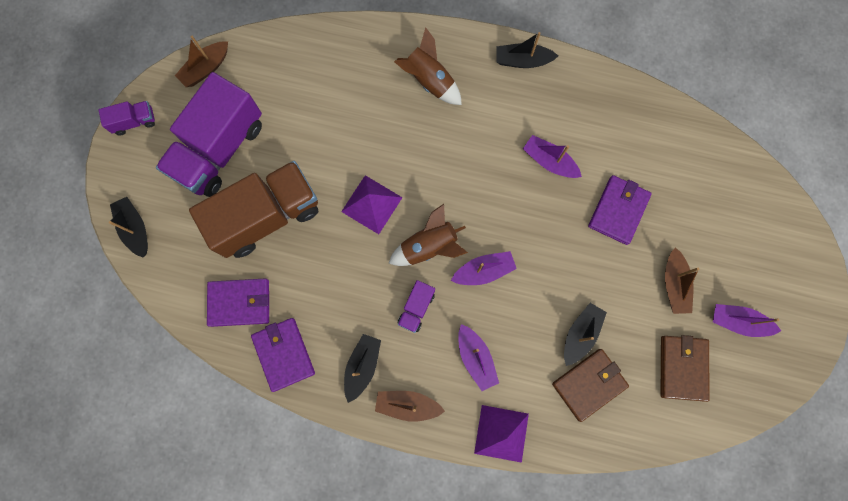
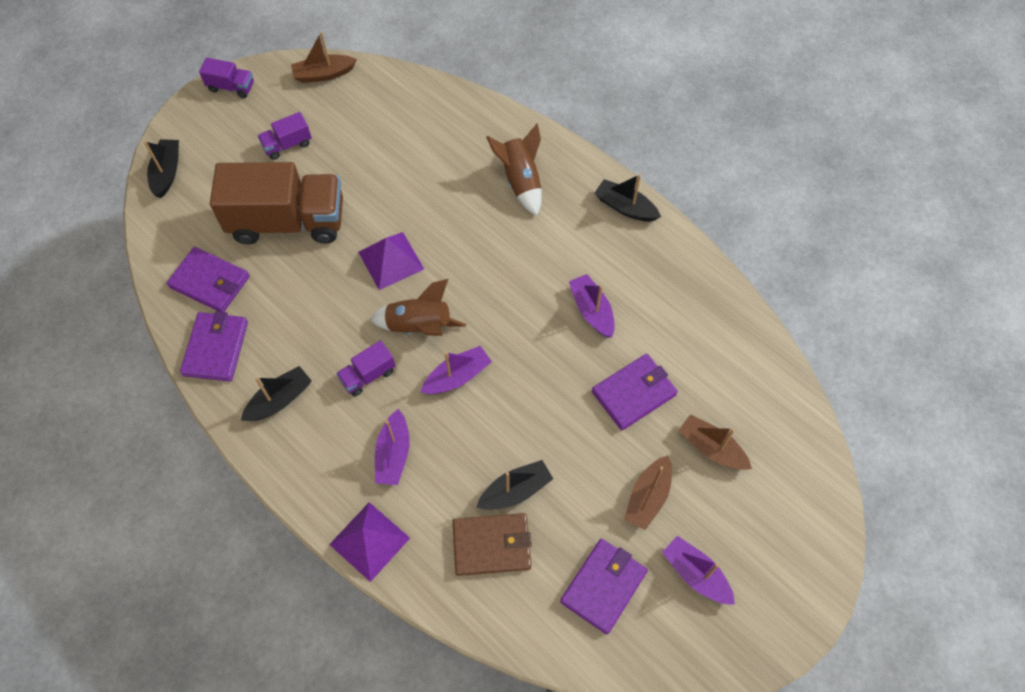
camera: 30 degrees right, 15 degrees down
(220, 149) = (287, 145): purple truck -> purple truck, size x0.43
(408, 405) = (297, 460): brown boat -> brown boat (711, 448)
(483, 271) = (457, 377): purple boat -> purple boat turned 45 degrees counterclockwise
(682, 367) = (603, 586): brown wallet -> purple wallet

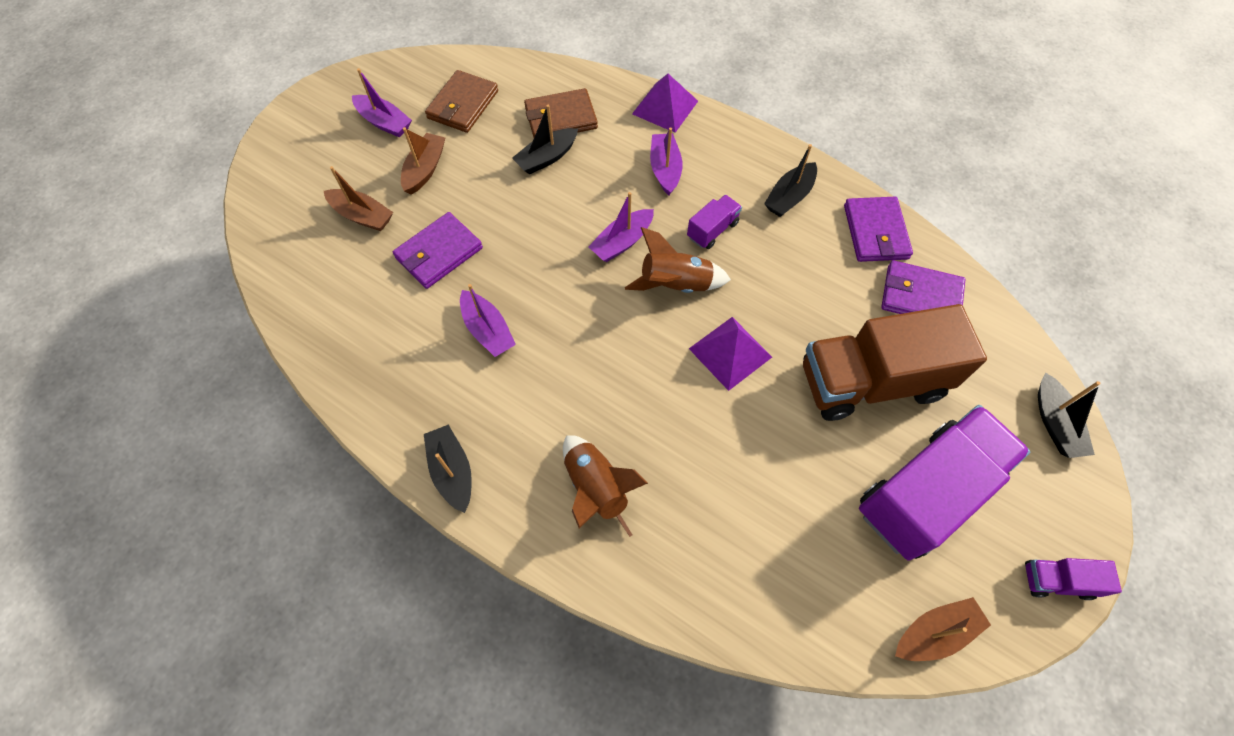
camera: 170 degrees right, 0 degrees up
(287, 145) = (925, 492): purple truck -> purple truck, size x2.31
(603, 586) = (463, 105): purple wallet -> brown wallet
(625, 207) = (452, 471): black boat -> black boat turned 135 degrees counterclockwise

